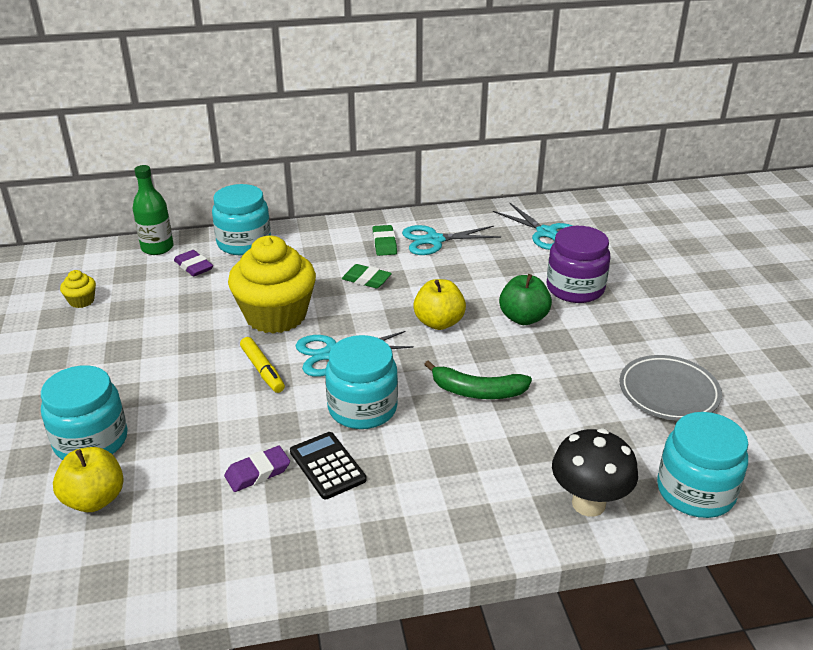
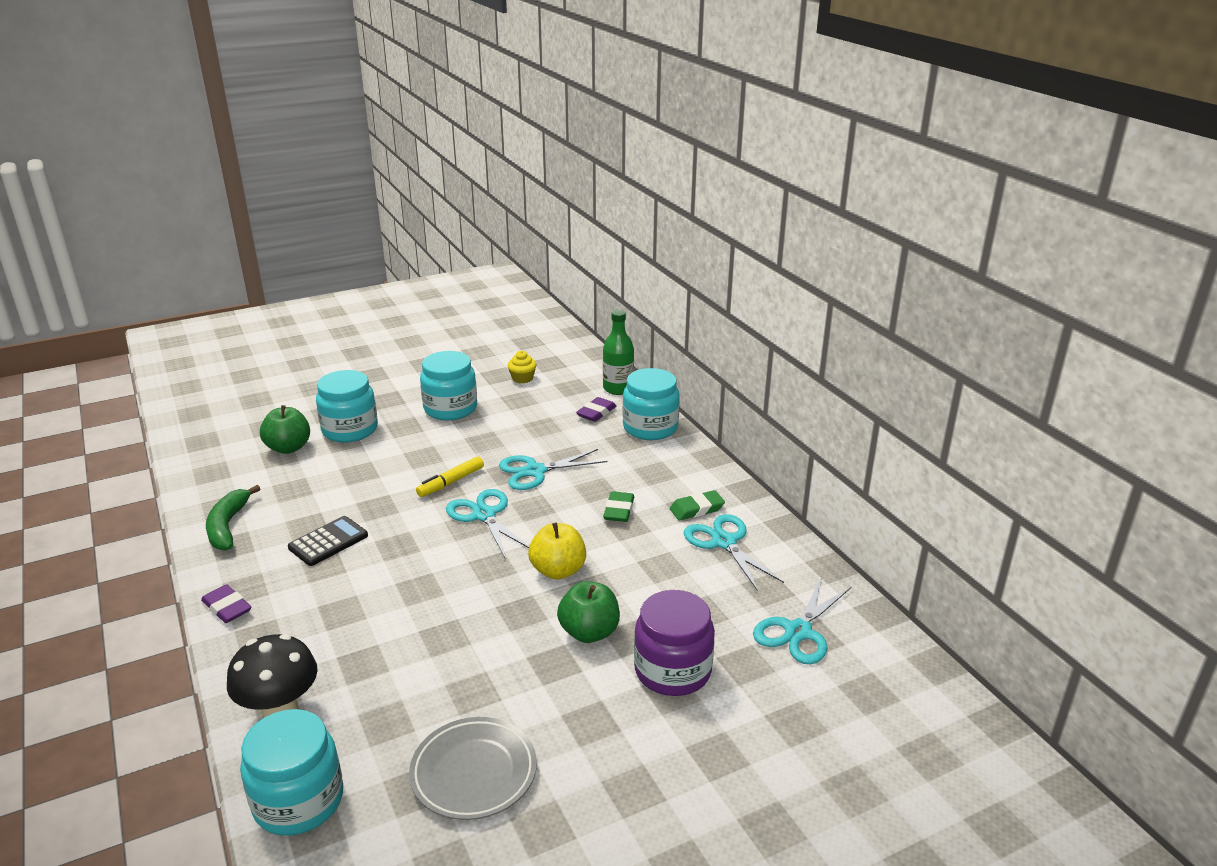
camera: 75 degrees right, 5 degrees down
(94, 499) = (288, 448): yellow apple -> green apple
(258, 472) = (319, 509): purple eraser -> purple eraser (227, 608)
(276, 315) = (535, 471): yellow cupcake -> turquoise scissors
(362, 408) = (407, 546): turquoise jar -> turquoise jar (450, 408)
(478, 391) = (445, 614): green banana -> green banana (228, 526)

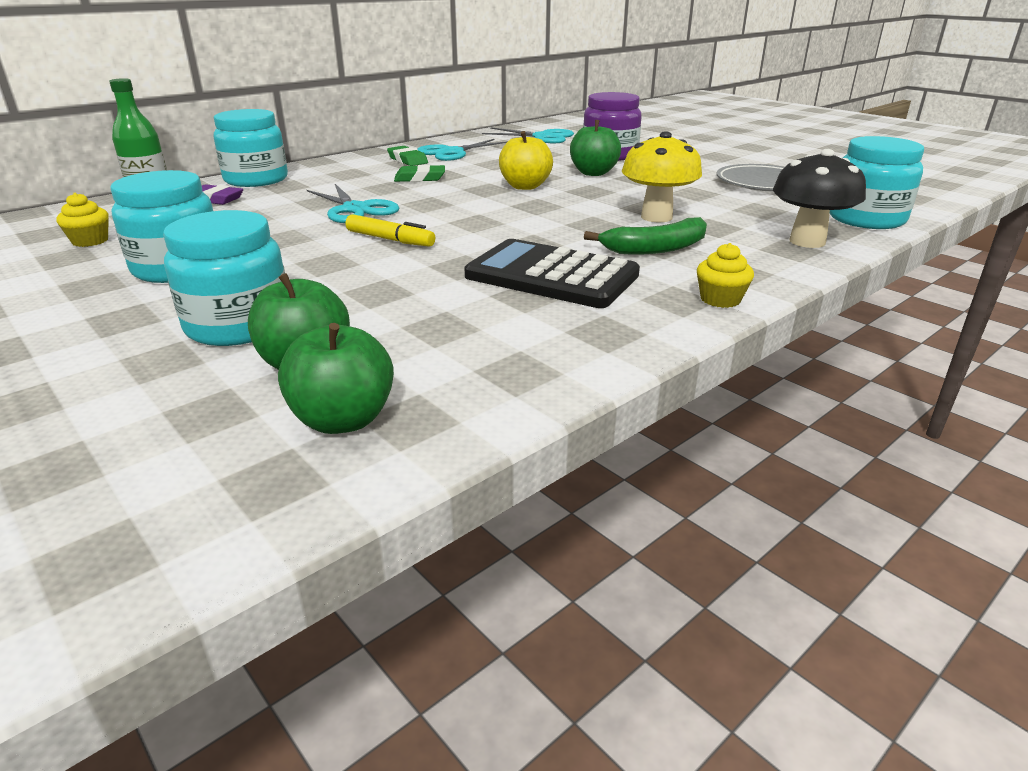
camera: 105 degrees left, 0 degrees up
(227, 608) = (720, 299): purple eraser -> yellow cupcake
(228, 456) = (343, 420): none -> green apple
(228, 526) = (566, 348): green banana -> green banana (656, 248)
(328, 542) = (551, 276): black calculator -> black calculator, size x1.64
(412, 633) = (656, 217): none -> yellow mushroom
(484, 515) = (452, 218): turquoise scissors -> none

